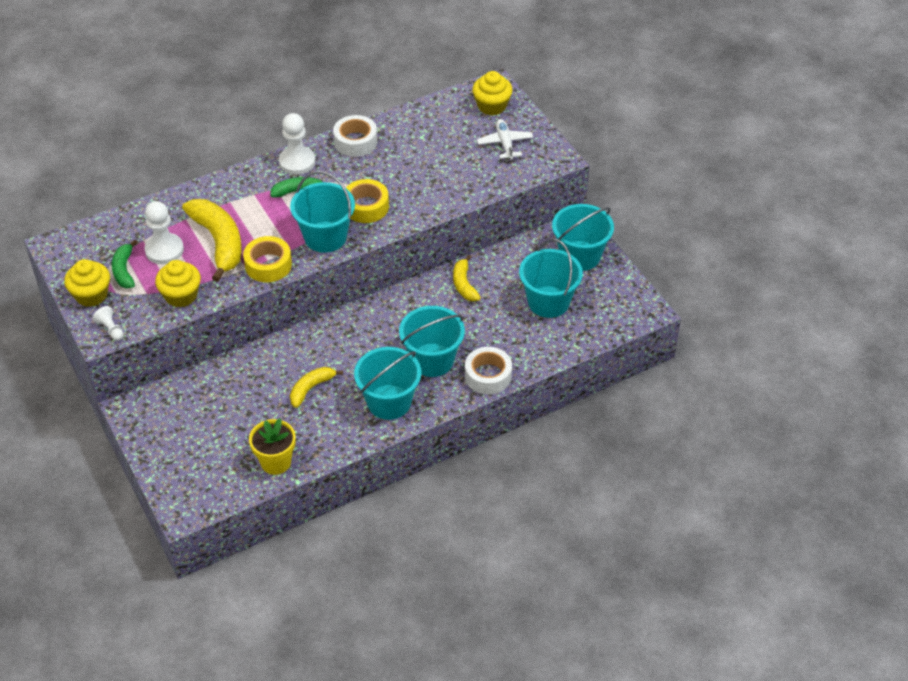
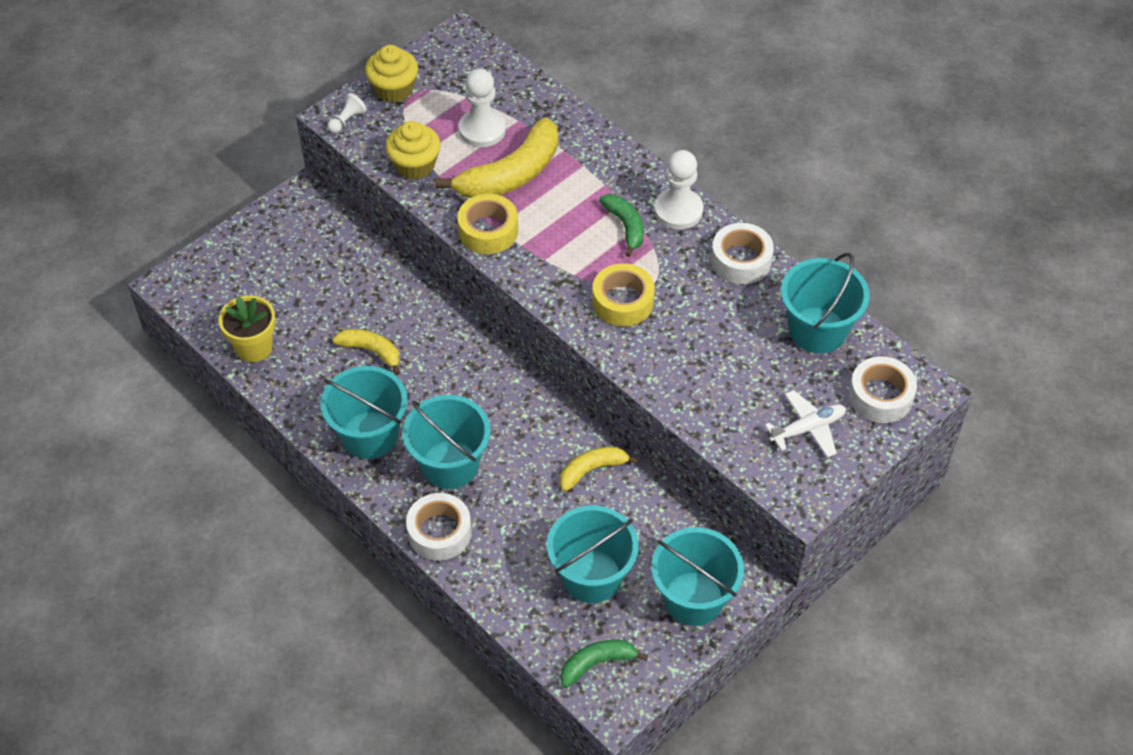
camera: 75 degrees right, 5 degrees up
(124, 270) = (439, 105): green banana -> green banana (597, 664)
(325, 237) = (554, 273): turquoise bucket -> turquoise bucket (817, 330)
(492, 106) = (880, 396): yellow cupcake -> white tape

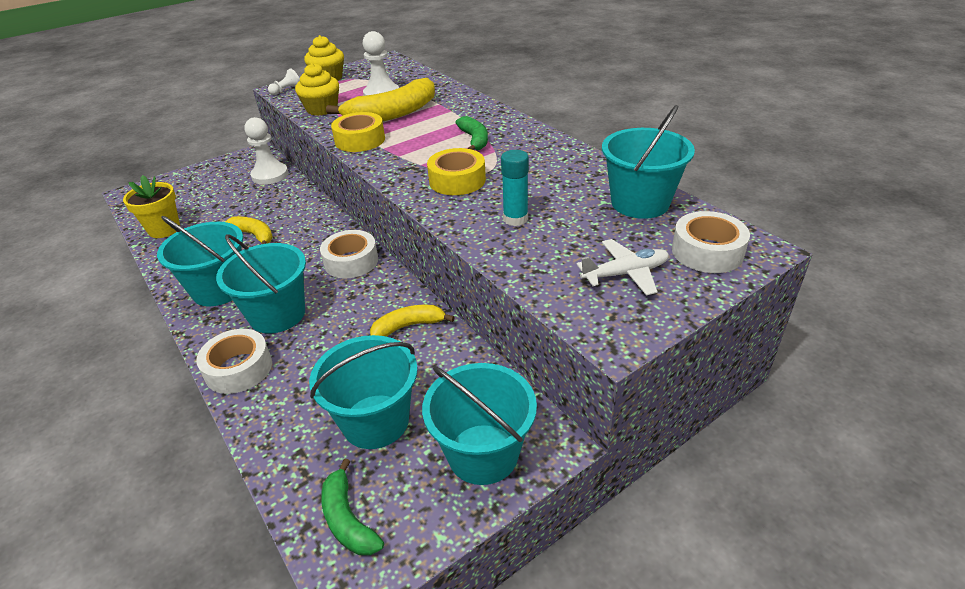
camera: 10 degrees right, 15 degrees down
(597, 664) = (348, 519): green banana -> green banana turned 105 degrees counterclockwise
(678, 210) = (522, 132): white pawn -> white pawn (270, 175)
(696, 360) = (515, 219): none -> turquoise glue stick
(741, 260) = (571, 159): white tape -> white tape (351, 261)

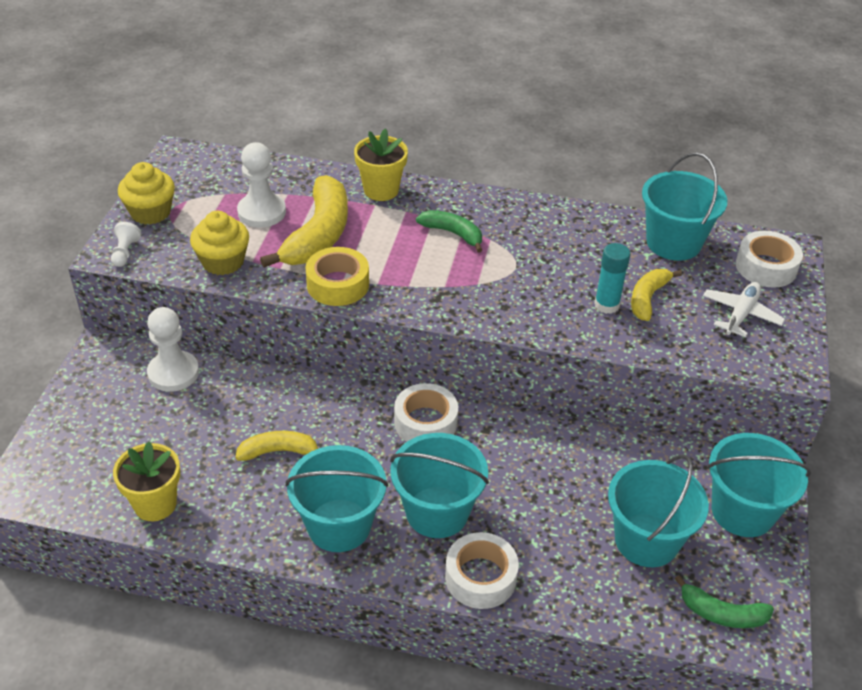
camera: 45 degrees left, 5 degrees up
(408, 326) = (564, 452): yellow banana -> yellow banana (648, 298)
(457, 180) = (505, 288): yellow tape -> none
(467, 105) = (381, 190): none -> yellow flower pot

